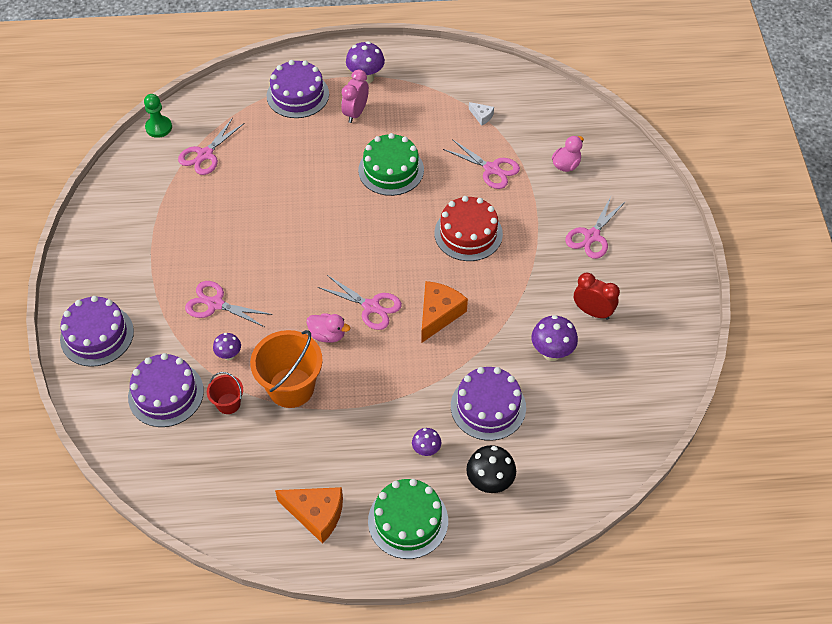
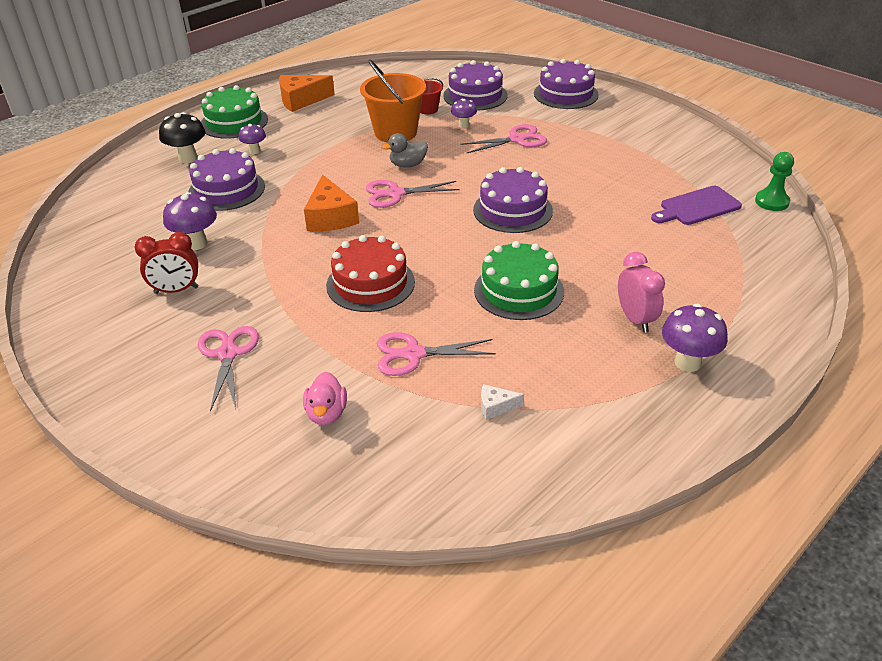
camera: 140 degrees right, 15 degrees down
(205, 154) = (697, 207): pink scissors -> purple cutting board
(297, 95) = (719, 299): purple cake -> purple cake (512, 210)
(328, 335) = (408, 165): pink duck -> grey duck

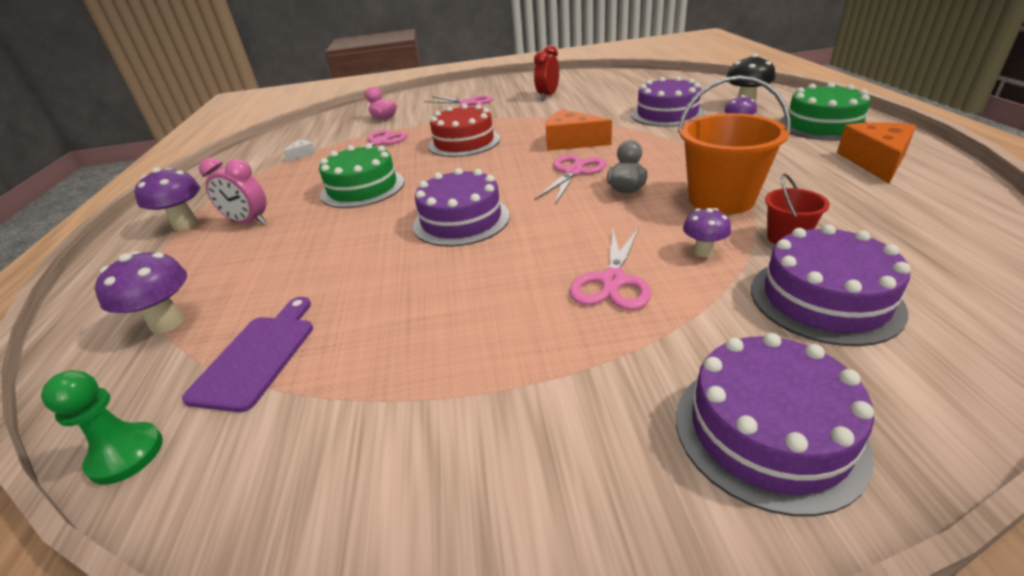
camera: 130 degrees right, 5 degrees down
(196, 243) = (595, 102): purple mushroom -> purple mushroom (167, 323)

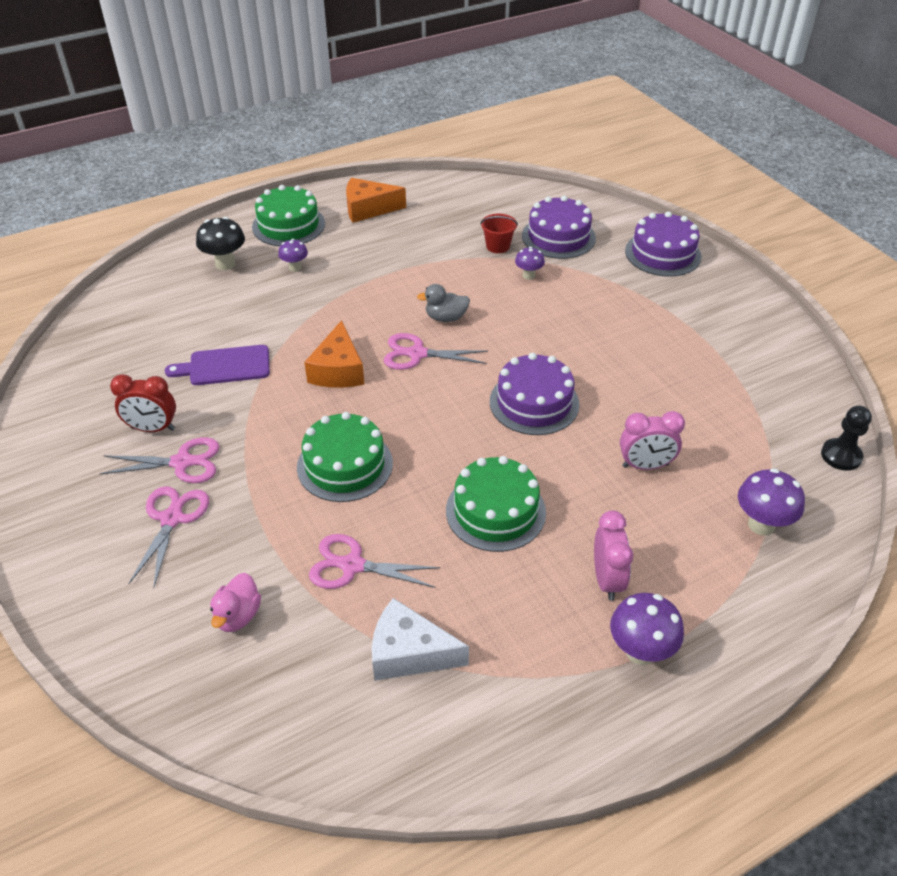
camera: 115 degrees left, 10 degrees up
(126, 454) = (841, 456): green pawn -> black pawn
(257, 356) = (747, 444): purple cutting board -> purple cutting board (225, 366)
(302, 154) = (409, 653): white cheese -> white cheese, size x2.03
(320, 267) = (645, 465): none -> pink clock
(464, 142) = (345, 465): red cake -> green cake
(613, 281) = (579, 307): pink scissors -> pink scissors (182, 462)
(667, 114) = (248, 312): purple cake -> none
(721, 199) = (450, 271): orange bucket -> none

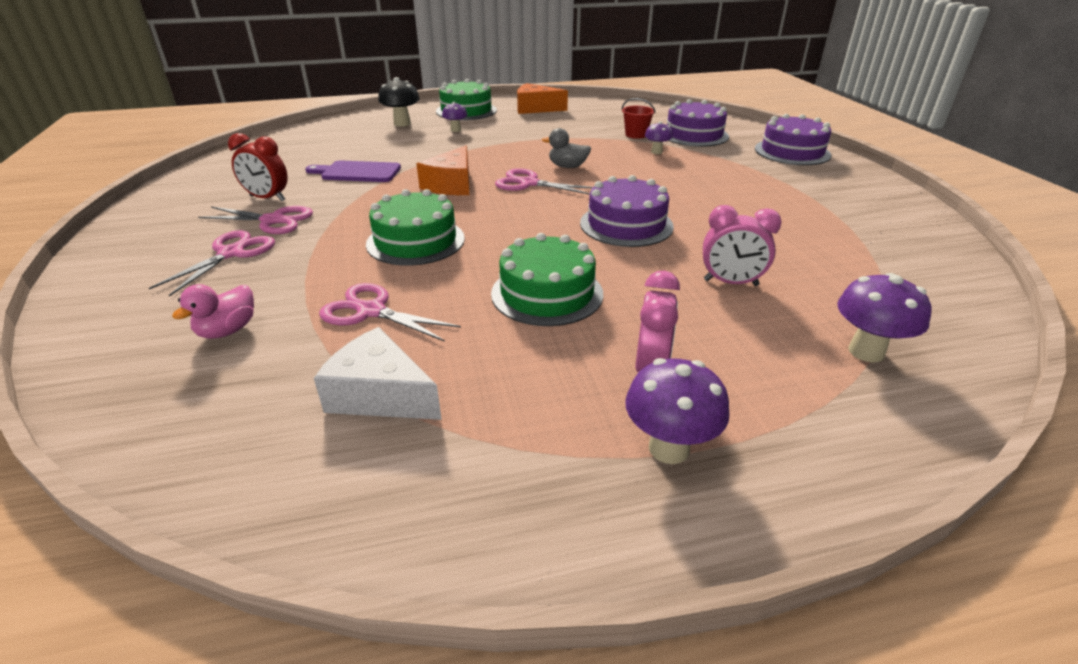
camera: 15 degrees right, 10 degrees down
(841, 456) = (980, 307): black pawn -> none

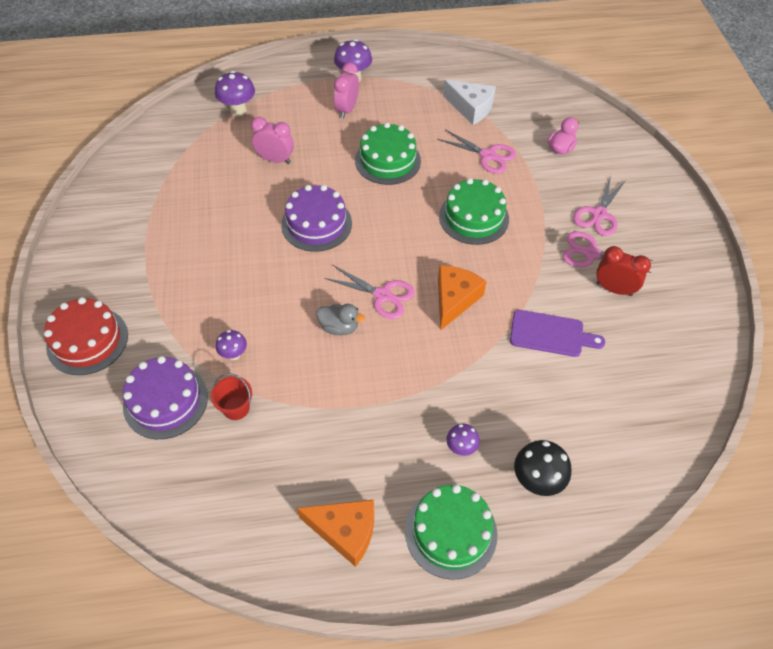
camera: 175 degrees left, 20 degrees up
(792, 152) = (87, 340): purple cake -> red cake

